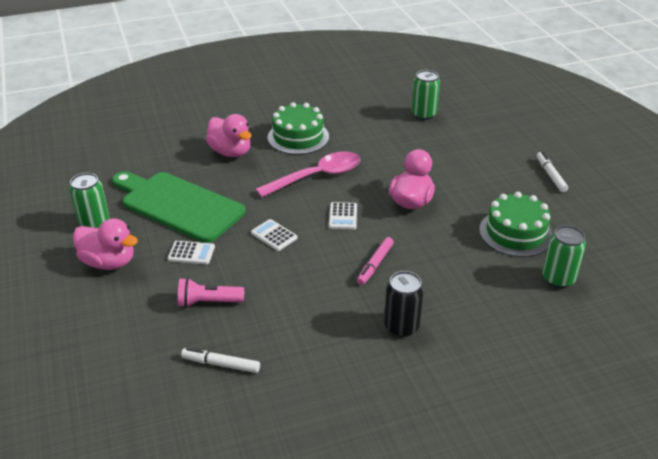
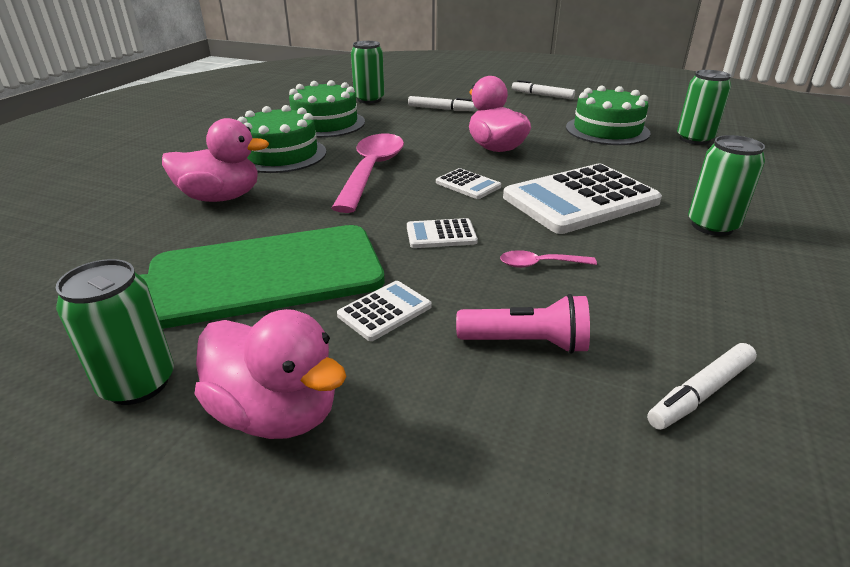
camera: 50 degrees left, 5 degrees down
(109, 262) = (276, 413): pink duck -> pink duck turned 60 degrees clockwise
(208, 302) = (526, 343): pink flashlight -> pink flashlight turned 120 degrees counterclockwise
(280, 279) = (540, 264): none -> pink spoon
(360, 123) = (325, 123): none -> green cake
(375, 264) = (580, 200): pink marker -> white calculator
(401, 327) = (712, 226): black can -> green can
(449, 149) = (441, 109): none -> white marker

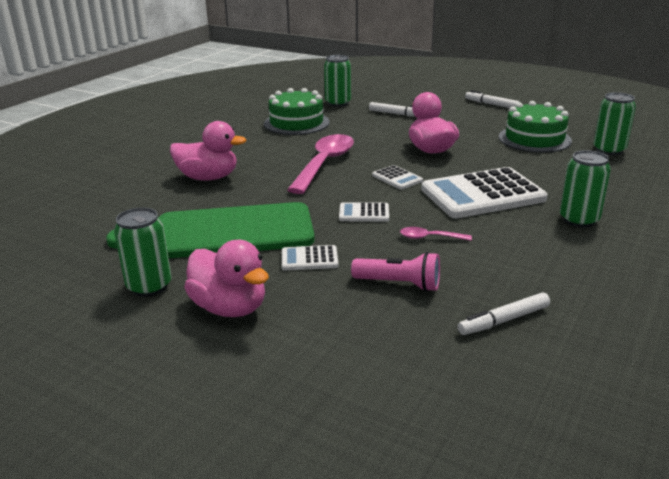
camera: 10 degrees right, 5 degrees down
(280, 154) = (257, 147): green cake -> none
(384, 311) = (309, 259): white calculator -> white calculator turned 150 degrees counterclockwise

